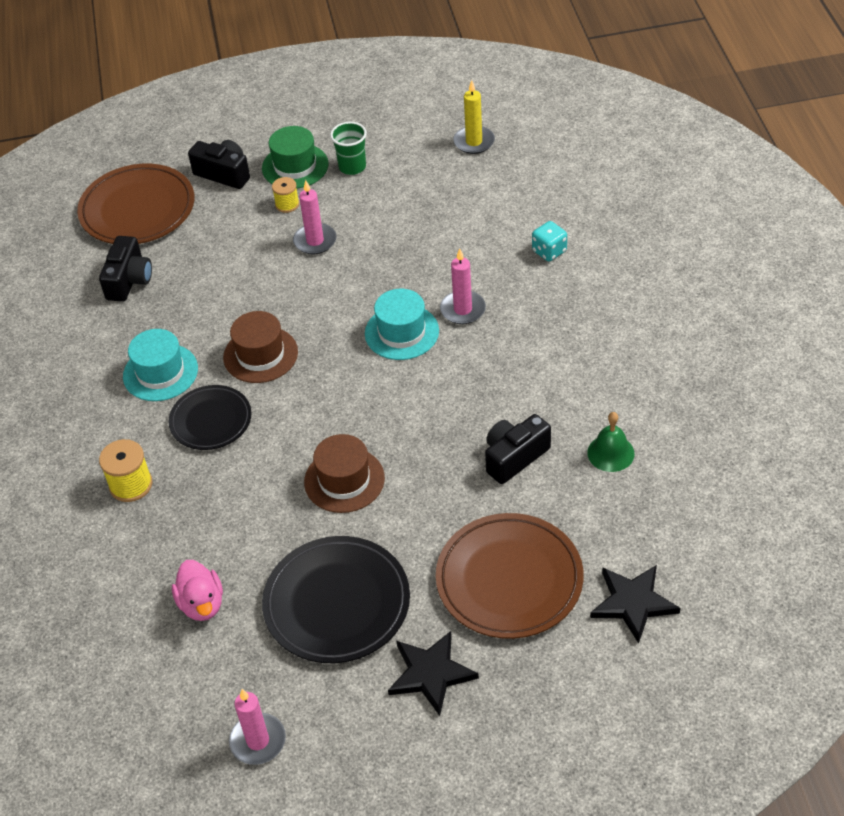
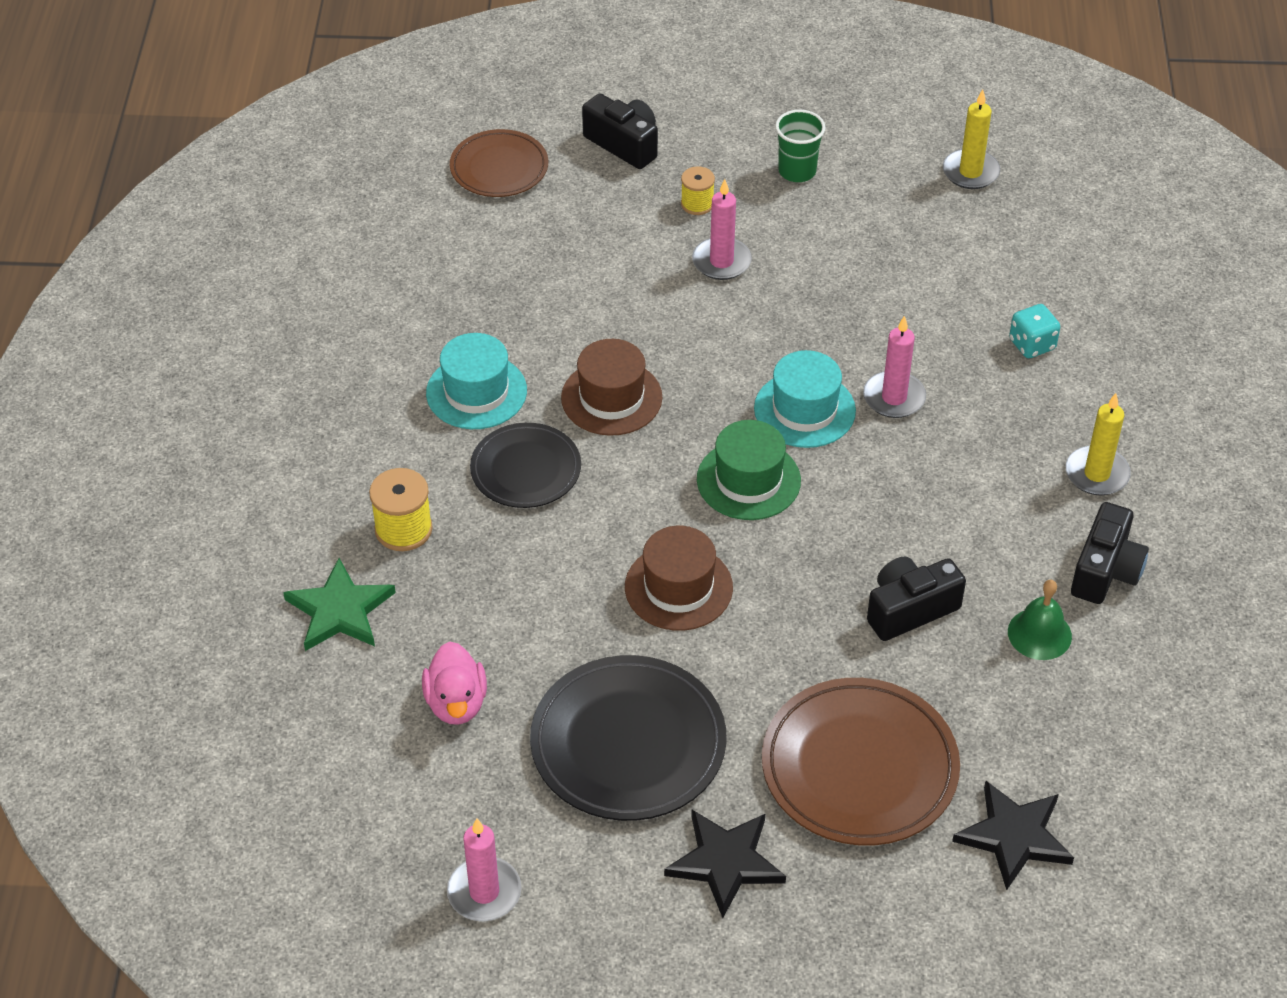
camera: 10 degrees right, 0 degrees up
(97, 556) = (340, 610): none -> green star
(129, 280) = (465, 261): black camera -> black camera (1105, 570)
(137, 209) = (499, 168): brown plate -> brown plate, size x0.62
(295, 166) = (721, 154): green hat -> green hat (748, 480)
(619, 331) = (1097, 474): none -> yellow candle

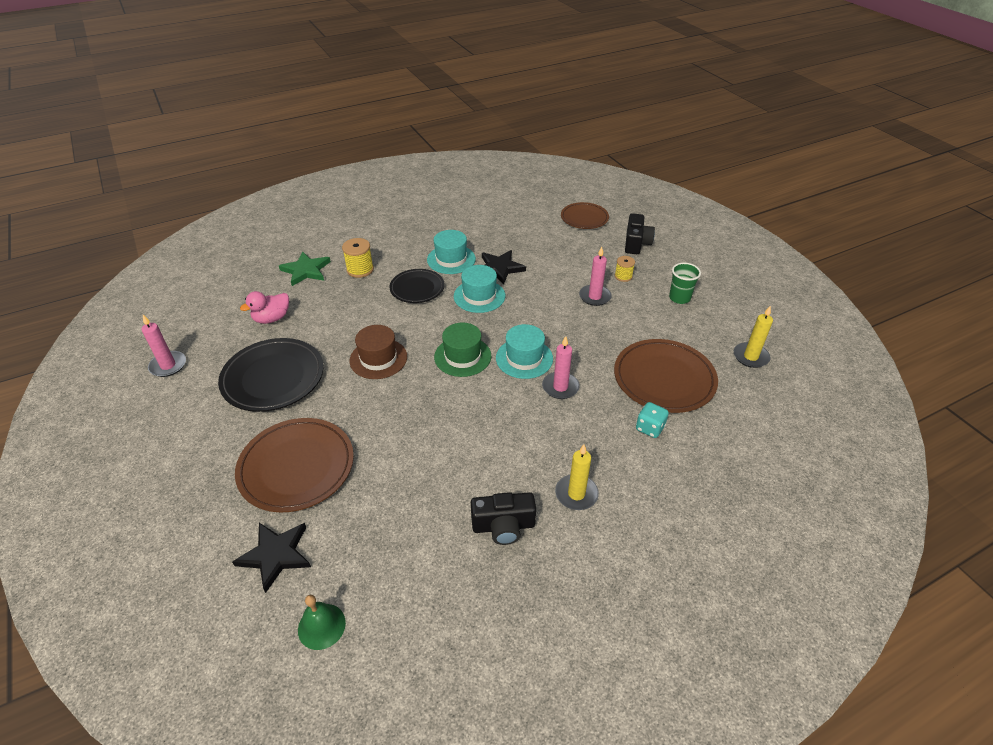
camera: 60 degrees right, 5 degrees down
(611, 398) = (479, 296): brown hat -> turquoise hat
(725, 862) = (213, 438): black star -> black star (499, 268)
(909, 609) = (417, 447): black camera -> none
(952, 281) = (664, 379): none -> brown plate
(1039, 634) = (434, 511): green bell -> green bell (321, 626)

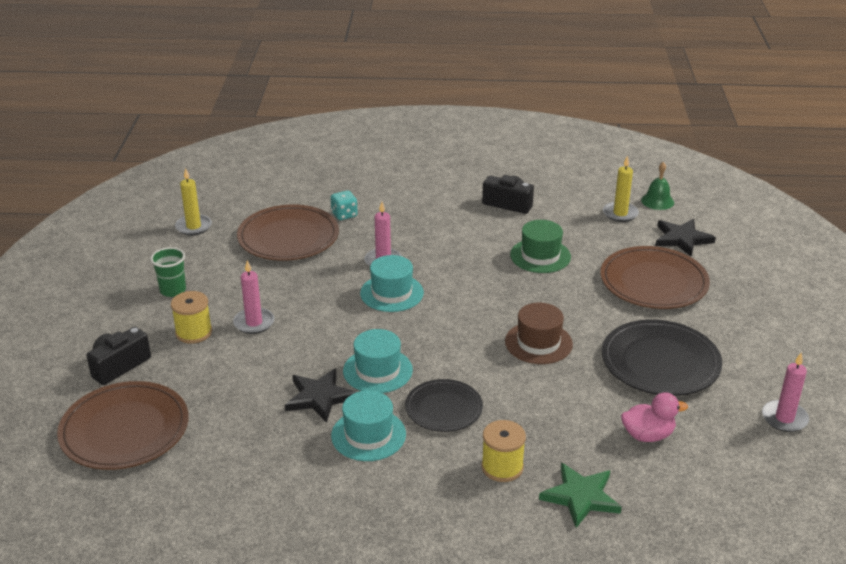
camera: 150 degrees left, 10 degrees down
(462, 356) = (450, 315): green hat -> green hat (540, 256)
(576, 494) = (442, 202): yellow candle -> yellow candle (620, 213)
(584, 218) = (125, 430): brown plate -> brown plate, size x1.61
(623, 276) = (194, 332): yellow spool -> yellow spool, size x1.53

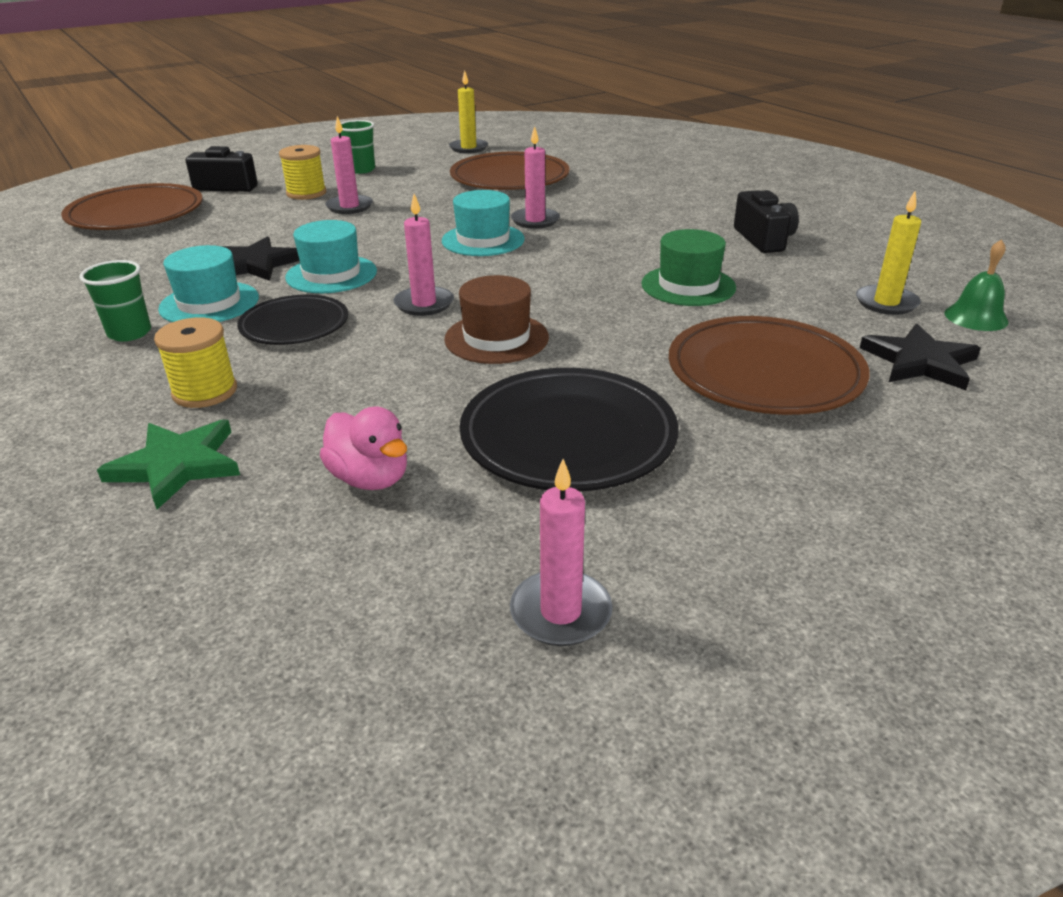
camera: 55 degrees right, 0 degrees up
(344, 215) = (588, 184): turquoise dice -> none
(381, 481) = (129, 333): none -> green cup
(466, 350) = (424, 304): none -> pink candle

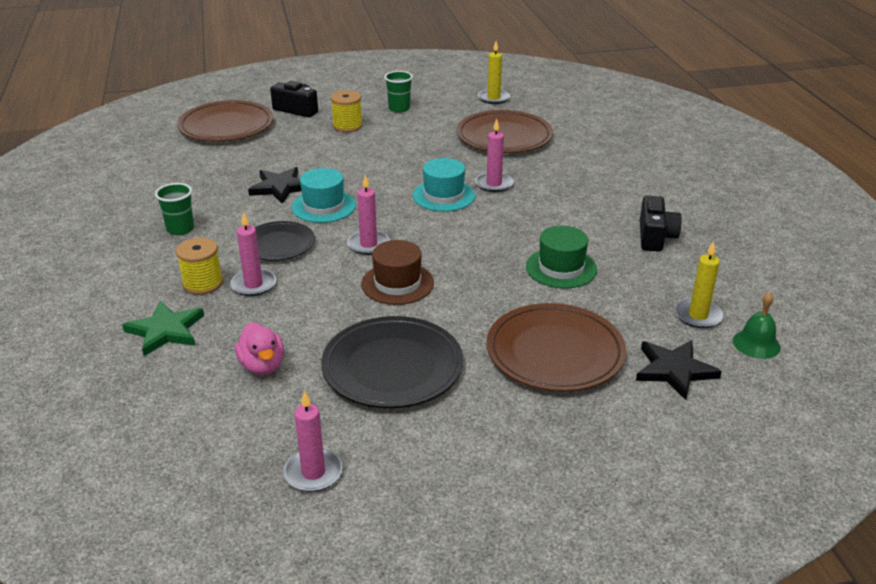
camera: 20 degrees right, 0 degrees up
(209, 303) = (236, 215): turquoise hat -> none
(349, 207) = (370, 145): pink candle -> pink candle (253, 285)

